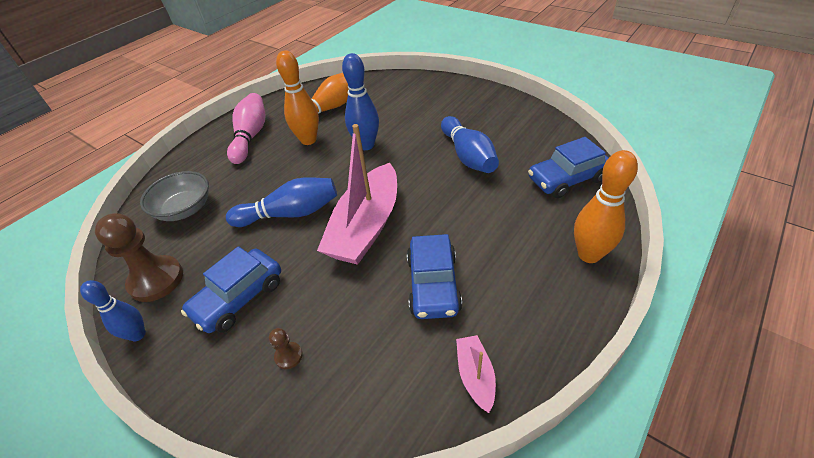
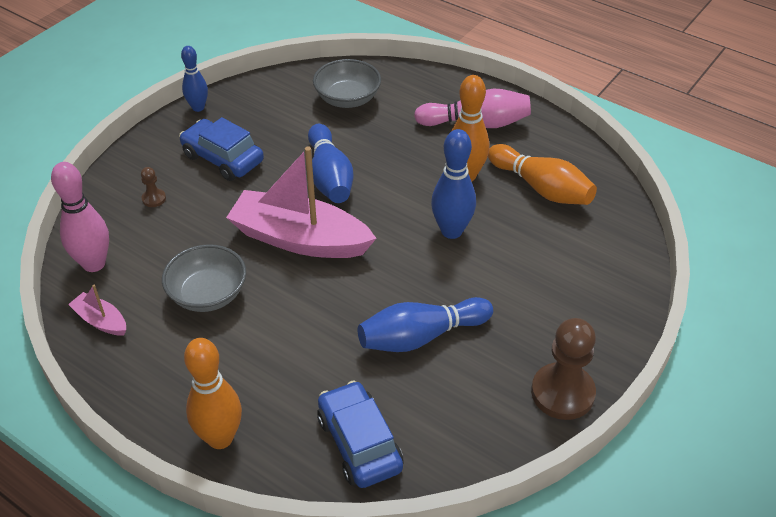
camera: 85 degrees right, 0 degrees up
(156, 280) = (255, 103): brown pawn -> brown pawn (562, 393)
(389, 403) = (94, 264): none -> pink bowling pin
(433, 284) = (208, 294): blue car -> grey bowl
(475, 376) = (101, 321): pink boat -> pink boat turned 135 degrees counterclockwise

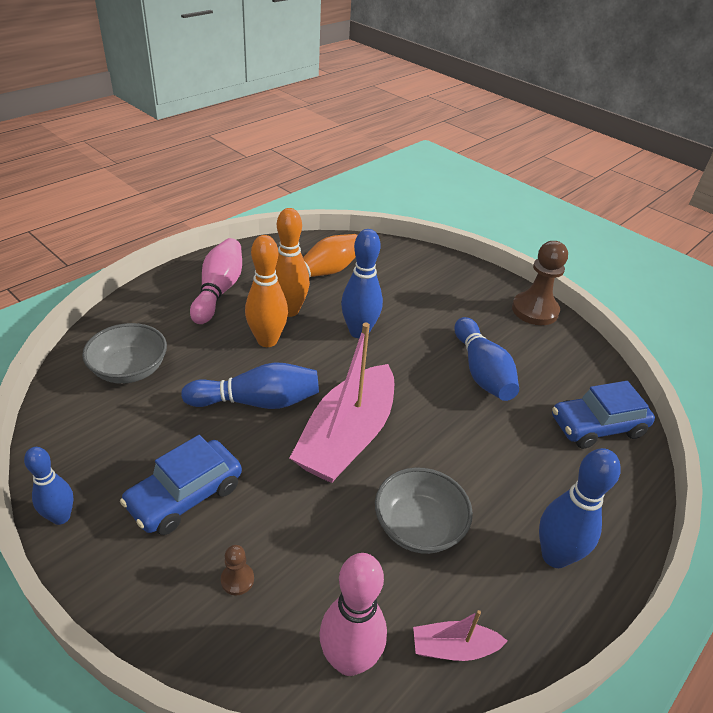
camera: 85 degrees left, 5 degrees down
(101, 321) = (453, 648): pink boat -> pink boat turned 45 degrees clockwise
(185, 391) = (555, 556): none -> blue bowling pin
(220, 438) = (608, 527): orange bowling pin -> orange bowling pin (267, 340)

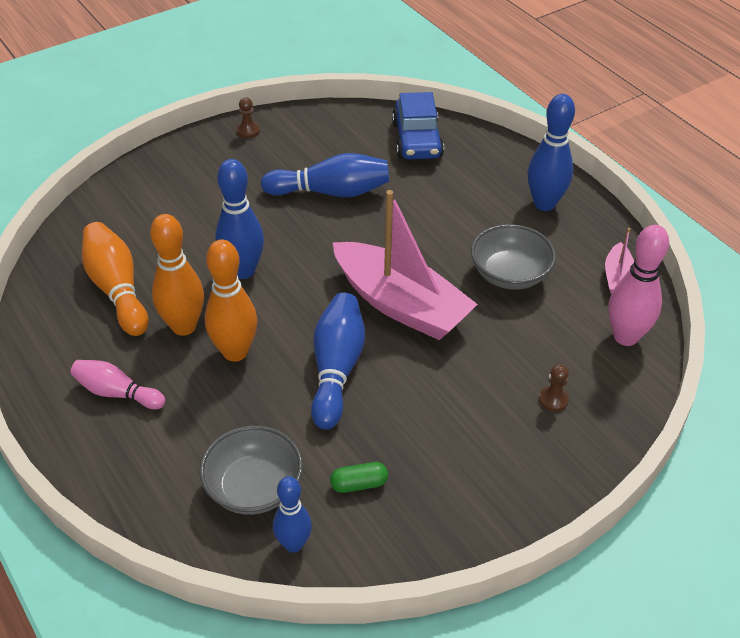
camera: 75 degrees left, 5 degrees up
(61, 517) = (472, 539): blue bowling pin -> blue bowling pin (293, 544)
(129, 431) = (359, 484): none -> green capsule
(185, 496) = (457, 435): blue car -> none
(219, 291) = (117, 393): pink bowling pin -> pink bowling pin, size x0.65
(534, 310) = (248, 131): brown pawn -> brown pawn, size x0.45

